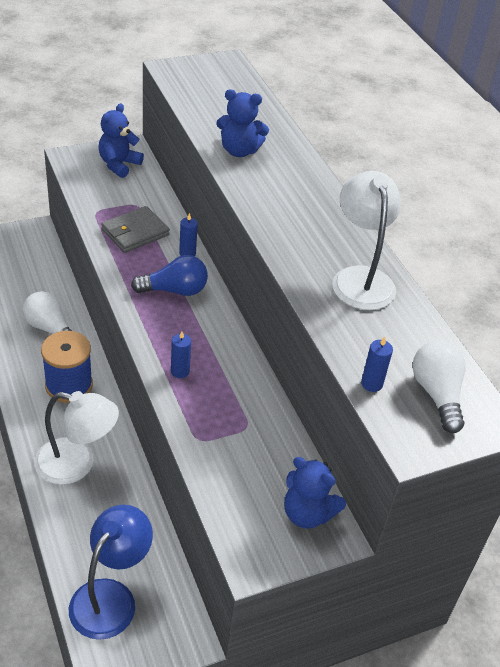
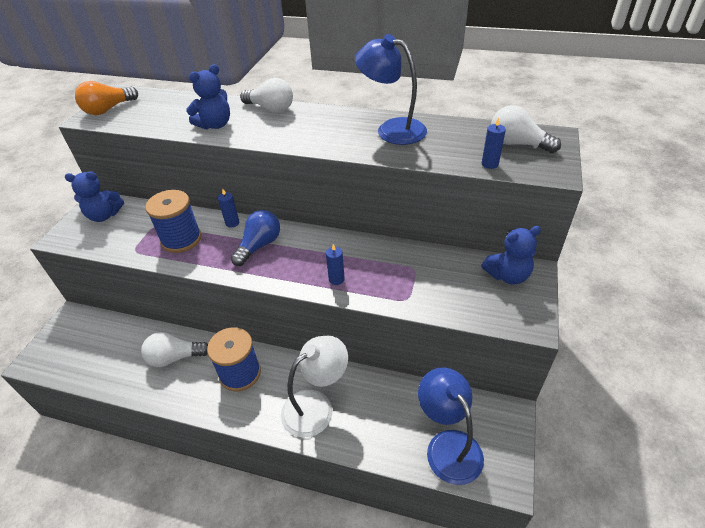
camera: 45 degrees left, 0 degrees up
(119, 164) = (104, 215): blue teddy bear -> blue teddy bear turned 75 degrees counterclockwise
(135, 232) = (181, 239): grey wallet -> blue spool
(194, 72) = (108, 109): none -> orange light bulb
(305, 172) = (271, 109): none -> white light bulb
(360, 278) = (392, 129): white lamp -> blue lamp

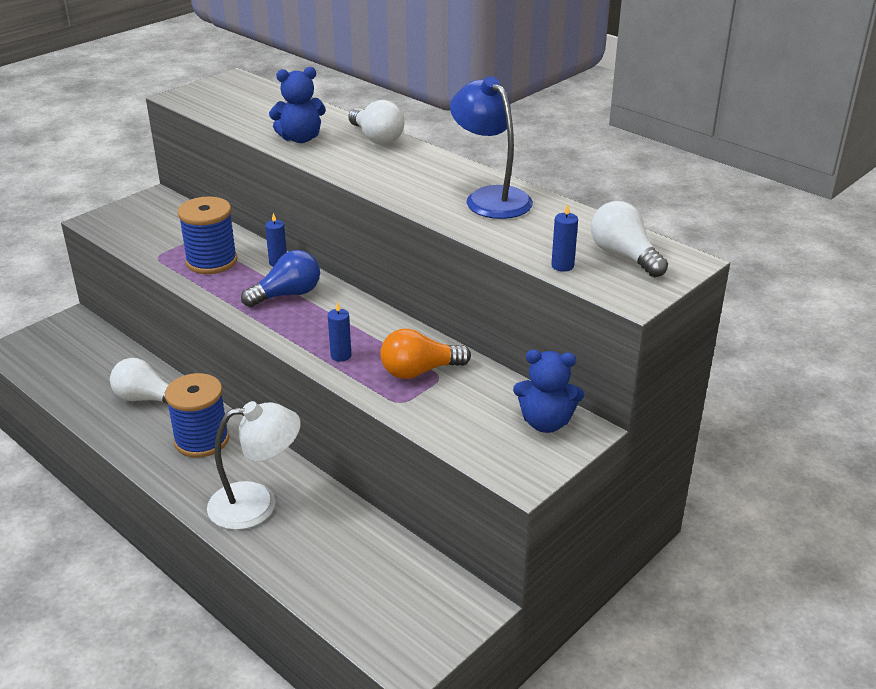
camera: 25 degrees right, 10 degrees down
(104, 215) = (153, 213): blue teddy bear -> none
(108, 109) = (207, 93): orange light bulb -> orange light bulb (419, 371)
(448, 445) = (371, 602): blue lamp -> none

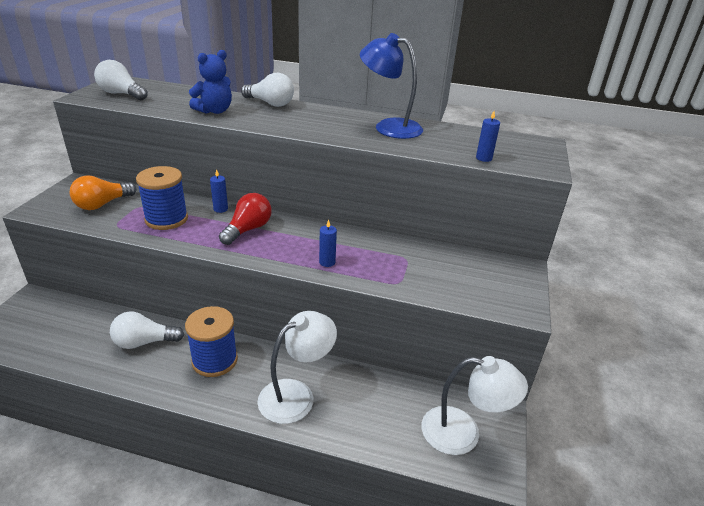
camera: 30 degrees left, 0 degrees up
(287, 294) = (248, 229): blue light bulb -> red light bulb
(407, 610) = (463, 433): none -> white lamp
(419, 371) = (390, 258): orange light bulb -> orange light bulb (102, 204)
(546, 422) = (499, 269): blue teddy bear -> none
(624, 256) = (509, 146): white light bulb -> white light bulb (121, 94)

